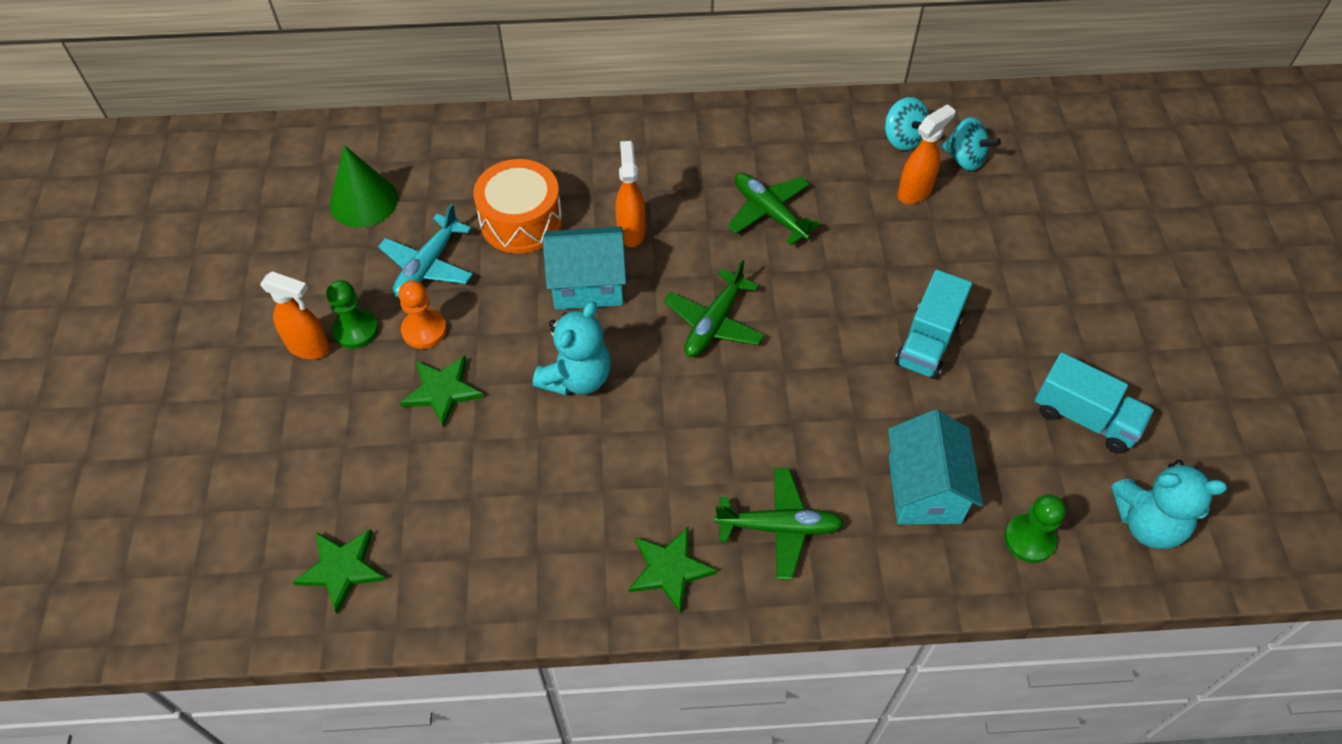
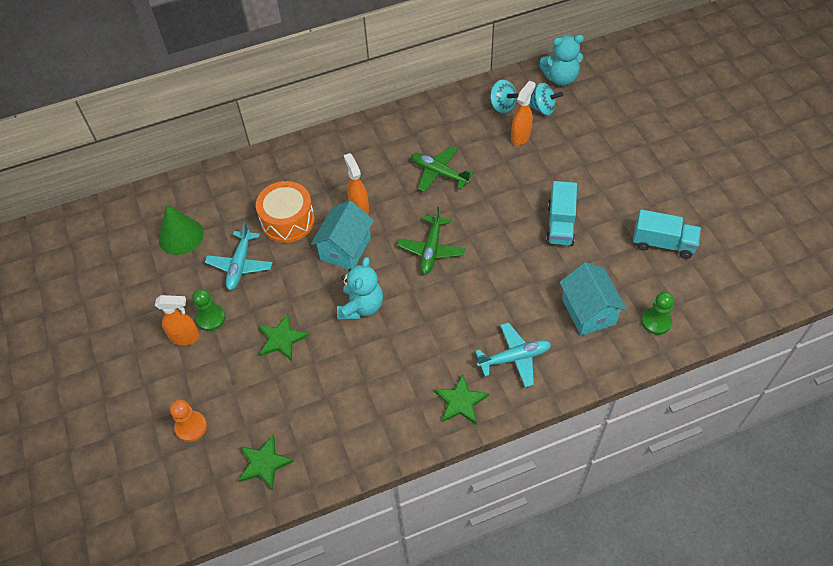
camera: 15 degrees left, 0 degrees up
(424, 330) = (254, 305): orange pawn -> orange pawn (191, 427)
(587, 285) = (345, 248): turquoise house -> turquoise house turned 45 degrees counterclockwise
(780, 527) = (515, 358): green plane -> turquoise plane
(1147, 523) = (716, 293): turquoise teddy bear -> turquoise teddy bear (560, 78)

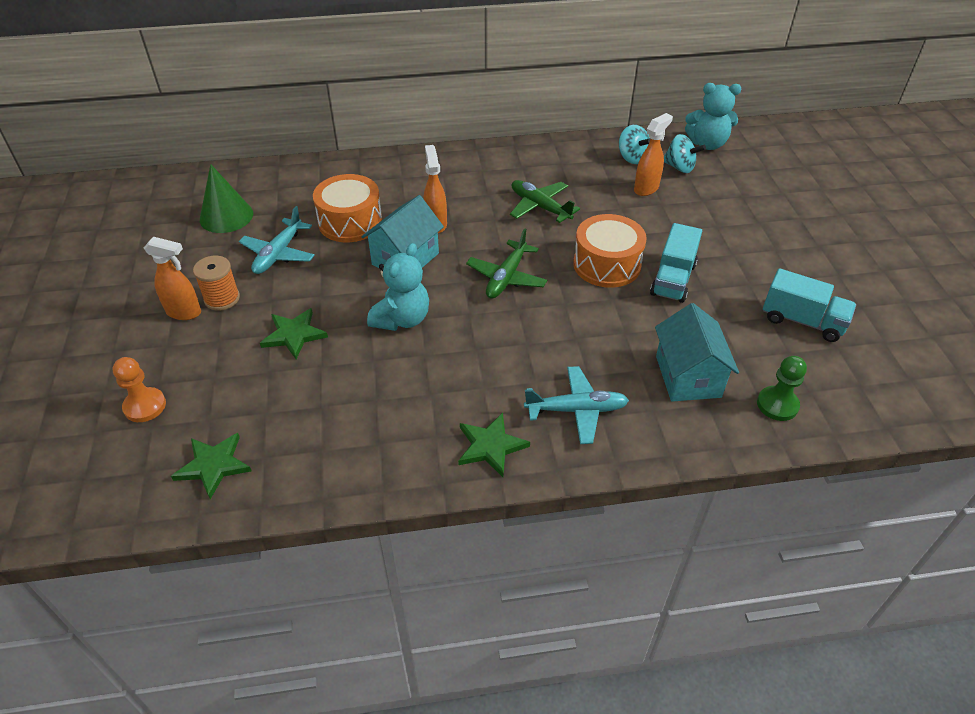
camera: 10 degrees right, 10 degrees down
(211, 318) = (222, 298): green pawn -> orange spool
(506, 221) = (607, 264): none -> orange drum

